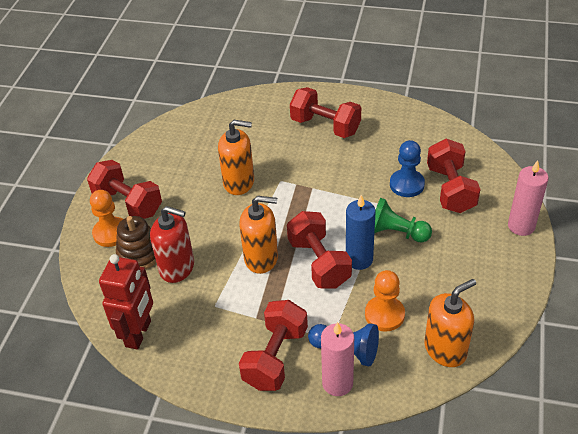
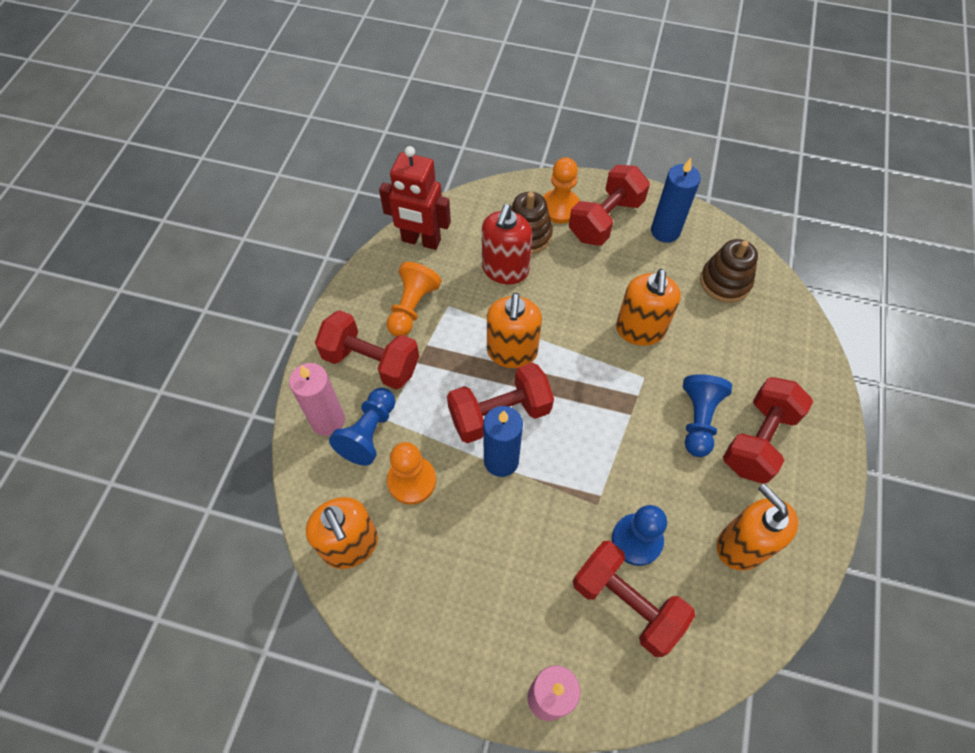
camera: 90 degrees right, 15 degrees up
(144, 167) = (665, 231): none -> blue candle
(195, 136) = (725, 282): none -> brown stacking toy
(216, 332) = (412, 307): none -> orange pawn
(313, 153) = (698, 420): none -> blue pawn
(396, 233) = (544, 512): green pawn -> none
(400, 137) = (741, 545): none -> orange soap dispenser
(450, 189) = (626, 603): red dumbbell -> red dumbbell turned 45 degrees clockwise

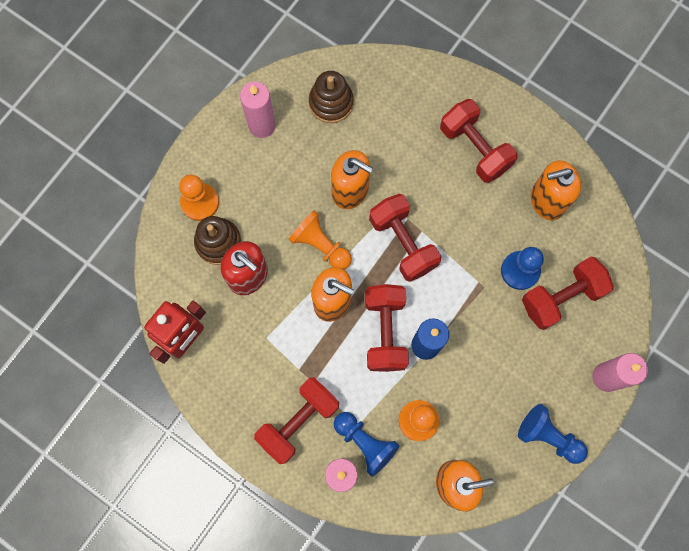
camera: 70 degrees left, 15 degrees up
(412, 307) = (256, 370): orange pawn -> orange pawn (320, 245)
(605, 220) = (229, 169): red dumbbell -> red dumbbell (403, 243)
(665, 231) = (262, 125): blue candle -> pink candle
(698, 420) = (444, 183): blue pawn -> blue pawn (548, 436)

